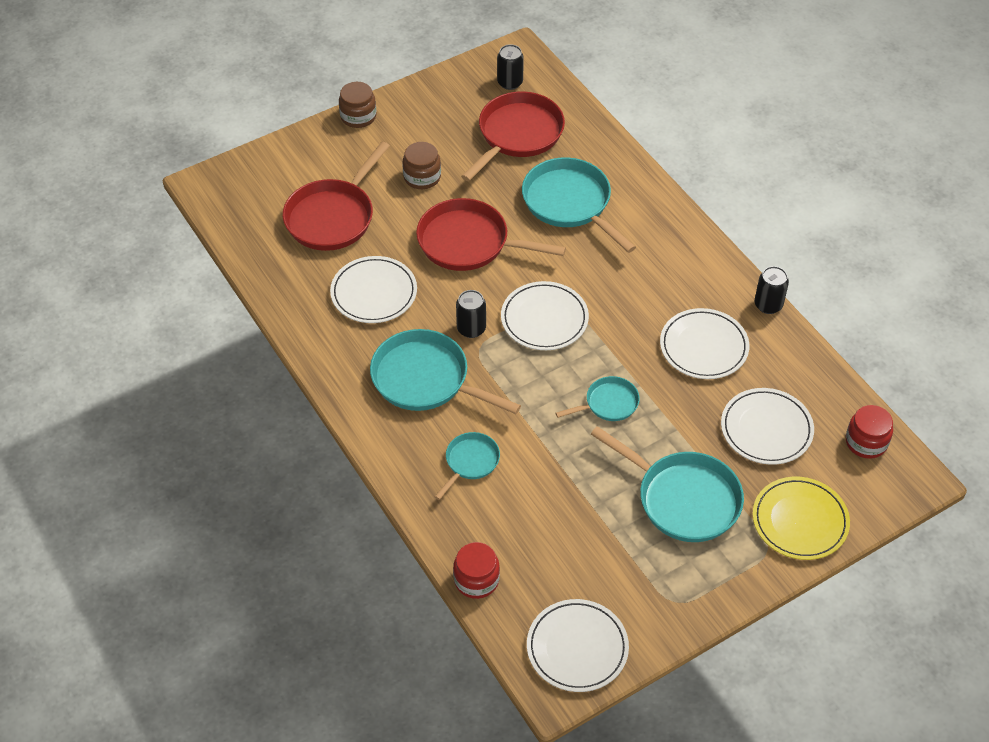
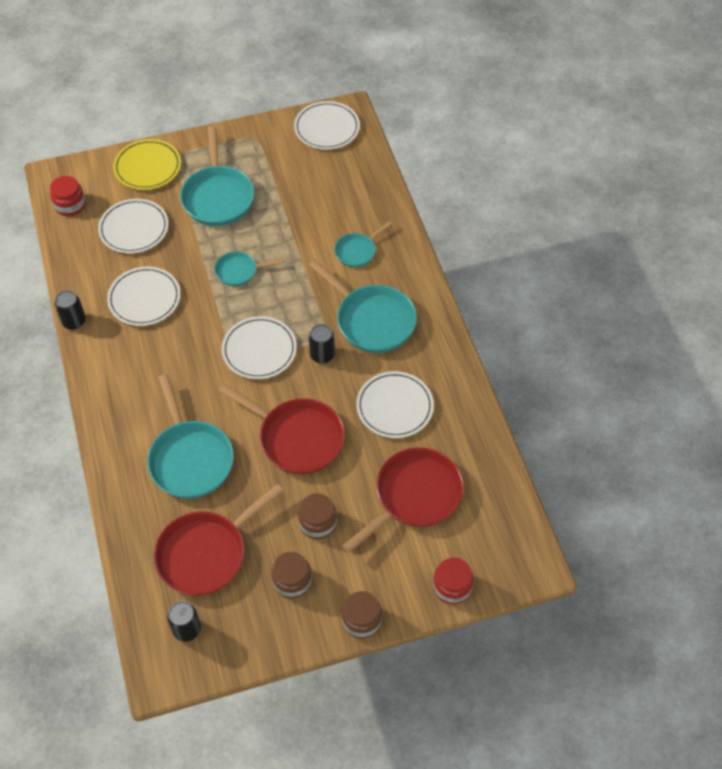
camera: 165 degrees left, 5 degrees up
(430, 131) = (292, 581): none -> brown jar
(476, 580) = (377, 177): red jar -> red jar (452, 587)
(683, 498) = (218, 196): turquoise pan -> turquoise pan turned 150 degrees counterclockwise

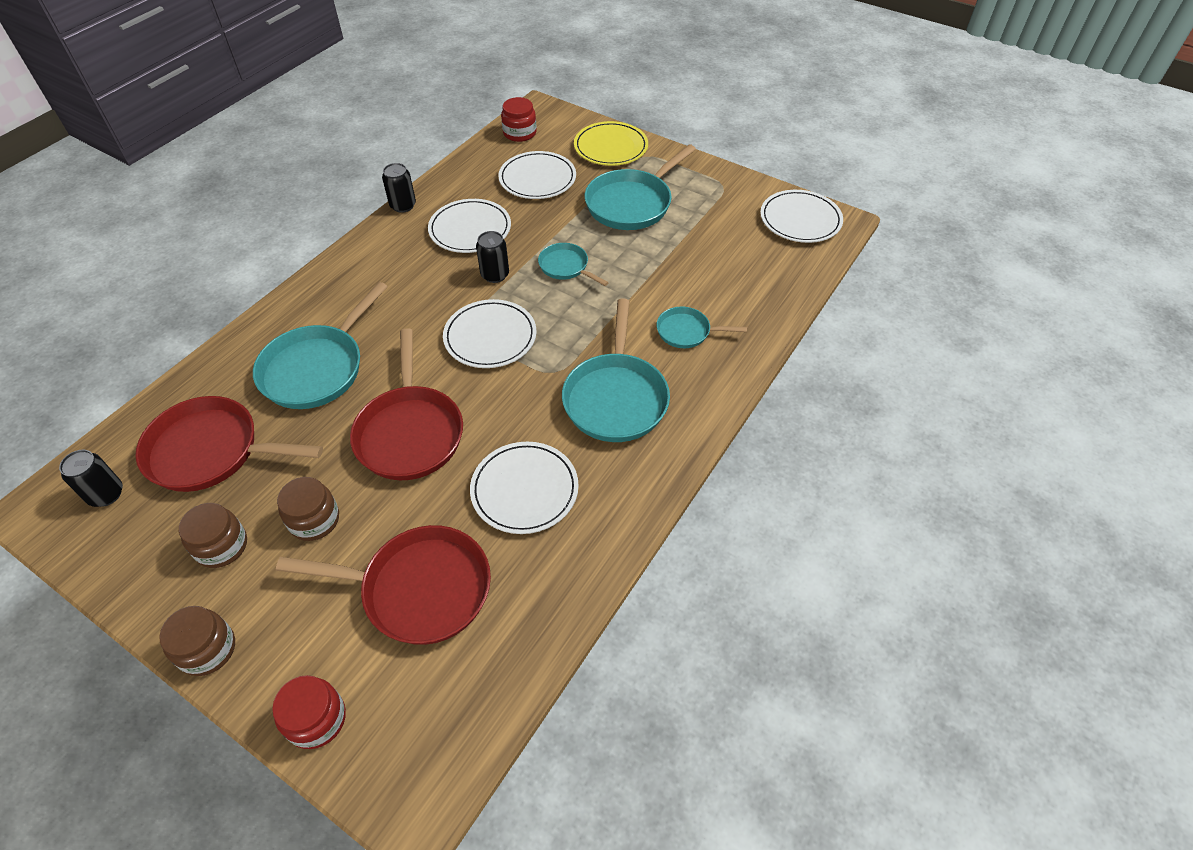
camera: 50 degrees right, 5 degrees down
(322, 355) = (531, 386): black can -> black can (495, 275)

